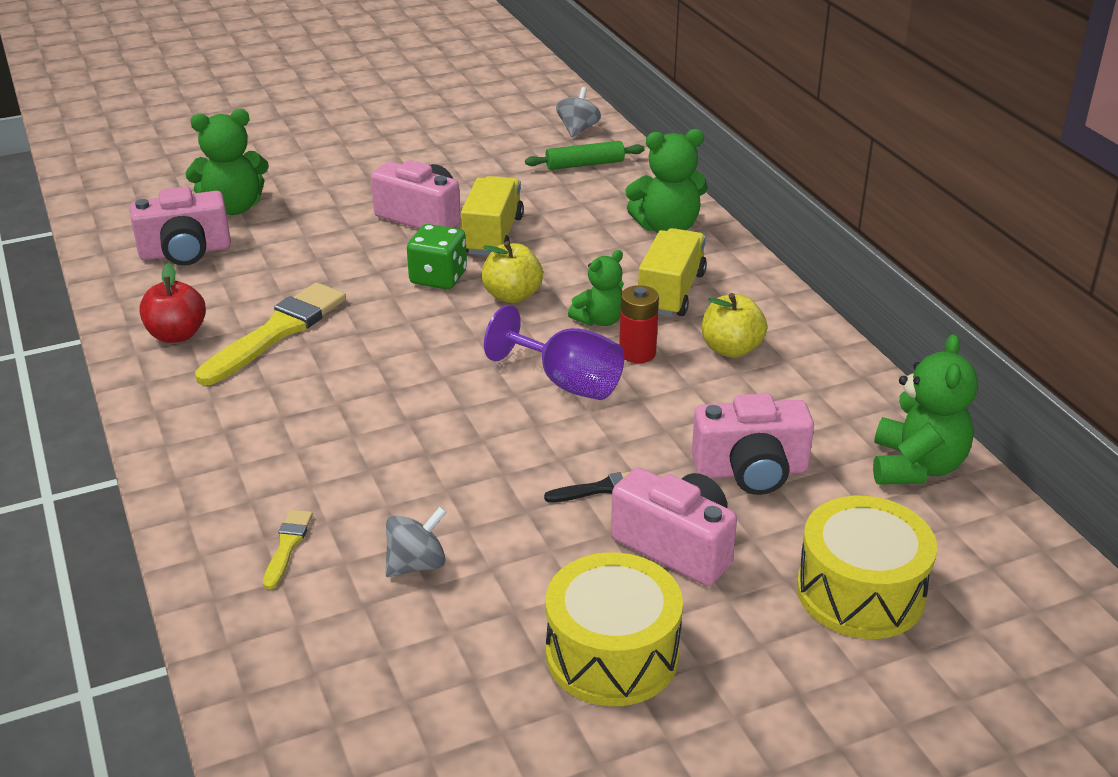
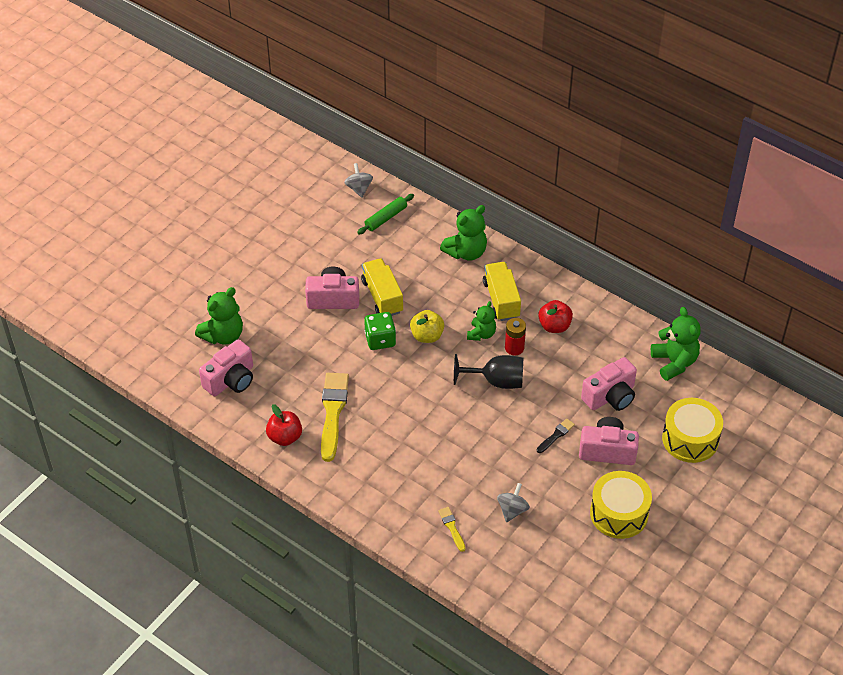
camera: 30 degrees left, 15 degrees up
(567, 382) = (496, 381): purple goblet -> black goblet
(731, 349) = (554, 326): yellow apple -> red apple

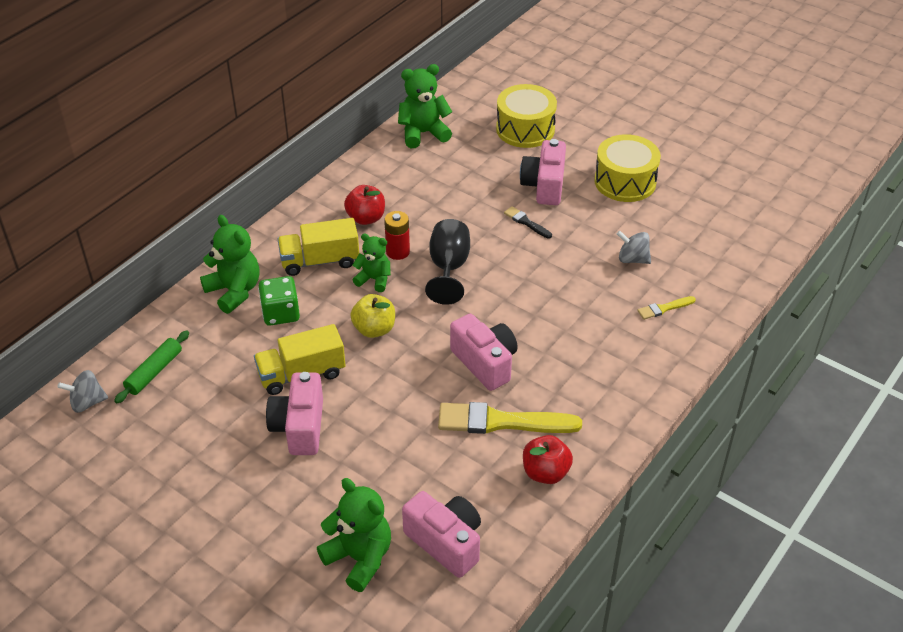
camera: 90 degrees left, 5 degrees down
(380, 340) = (378, 375): green dice -> green dice (281, 313)
(386, 218) = (154, 372): green rolling pin -> green rolling pin turned 75 degrees clockwise
(610, 396) = (470, 180): pink camera -> pink camera (485, 363)

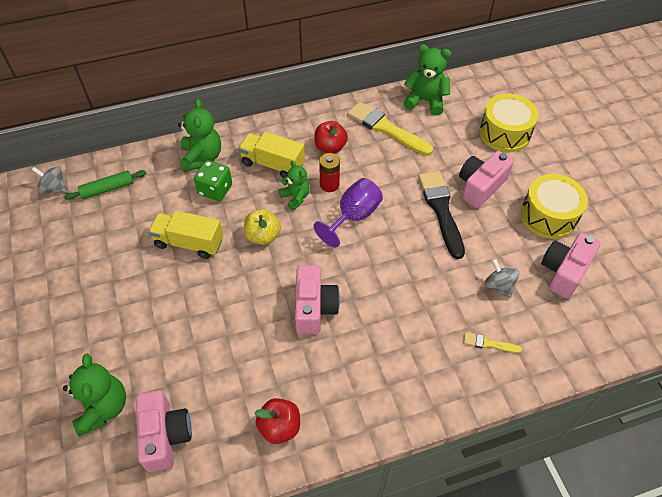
camera: 35 degrees right, 10 degrees up
(299, 427) = (154, 282): pink camera -> pink camera (564, 272)
(448, 268) = (353, 216): black goblet -> purple goblet
(501, 422) = (285, 363): yellow brush -> yellow brush (386, 128)
(526, 222) = (441, 210): black brush -> black brush, size x2.11

